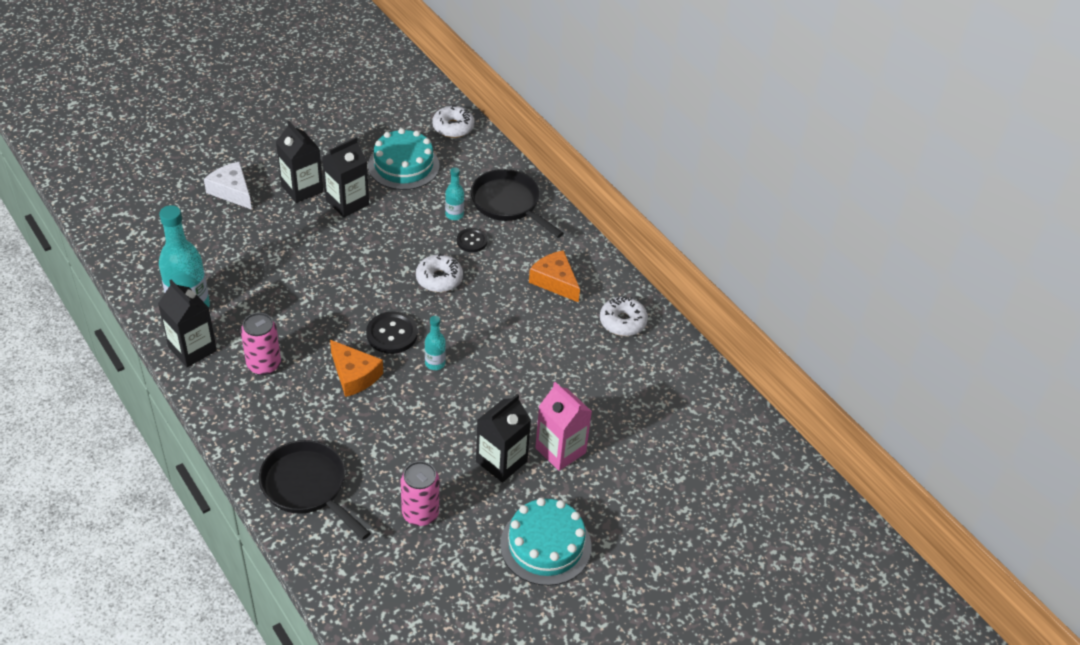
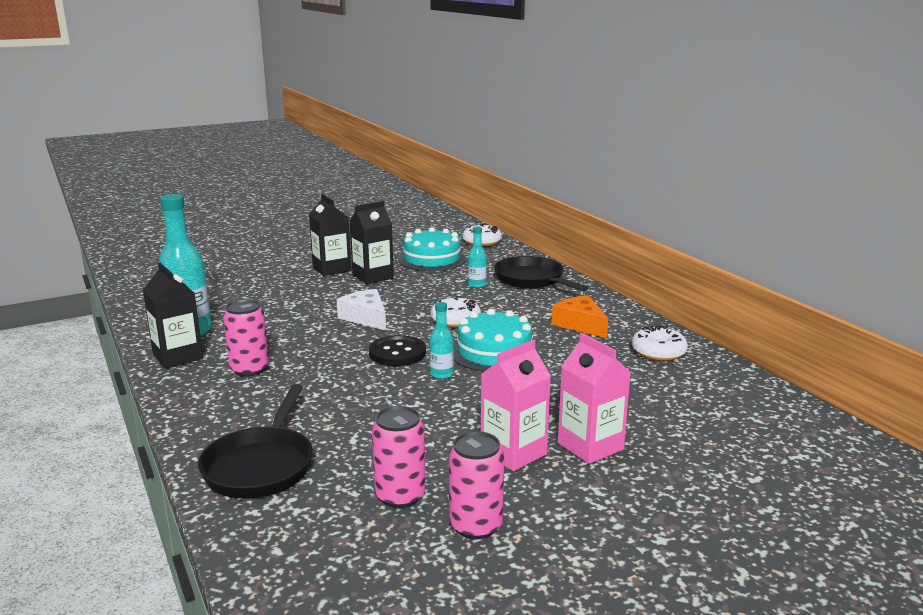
camera: 10 degrees right, 25 degrees down
(232, 191) = (265, 269): white cheese -> white cheese (366, 318)
(307, 487) = (261, 465): black pan -> black pan turned 135 degrees counterclockwise
(354, 375) = (347, 379): orange cheese -> none
(472, 241) = (493, 299): black button -> none
(478, 540) = (475, 526): none -> pink can
(501, 461) = (513, 453): black carton -> pink carton
(545, 545) = (572, 536): turquoise cake -> turquoise cake (494, 352)

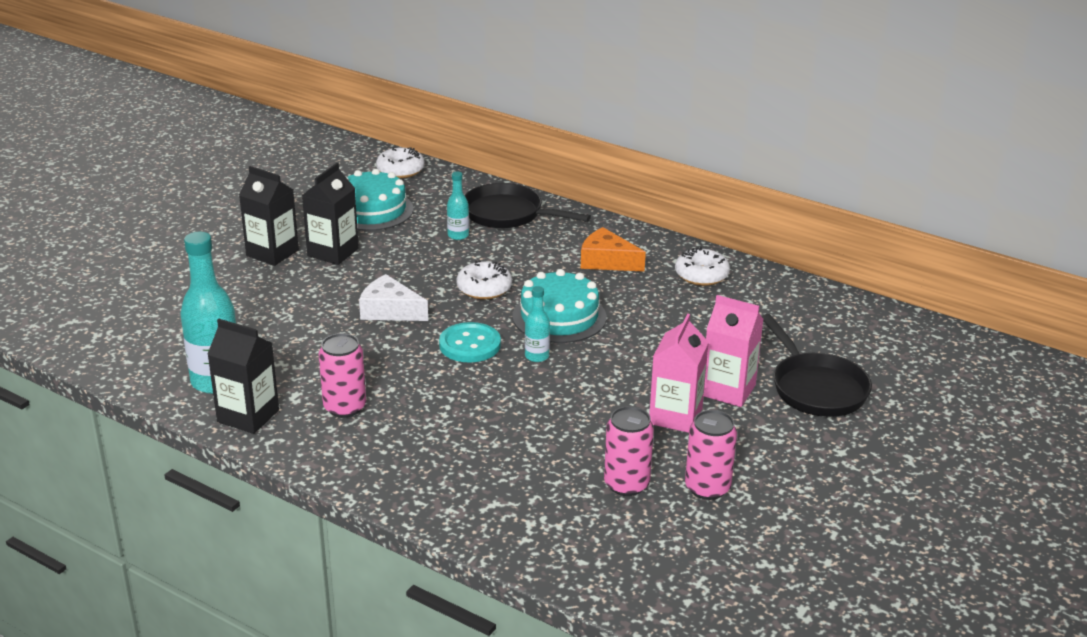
camera: 30 degrees left, 10 degrees up
(261, 465) = (481, 499): black pan -> black pan (816, 388)
(397, 353) = (470, 345): black button -> turquoise button

